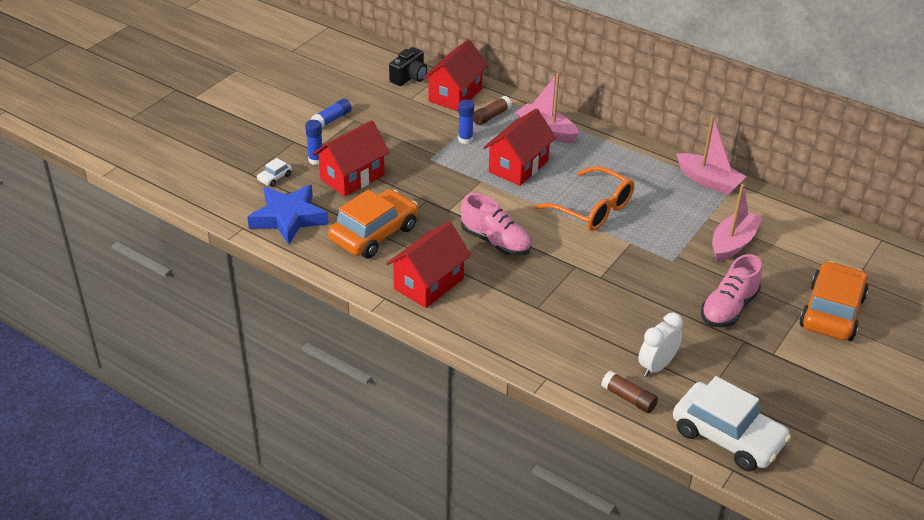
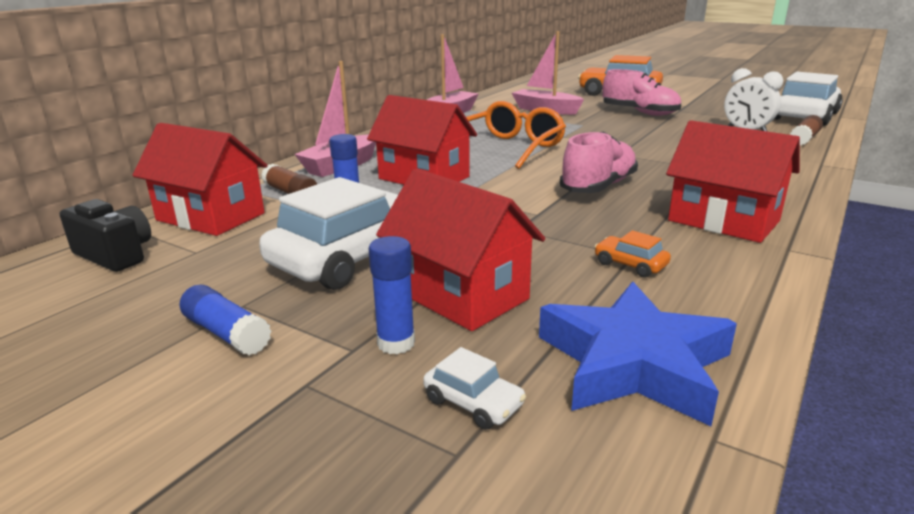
camera: 90 degrees left, 15 degrees down
(374, 233) = (630, 264): orange car -> orange car, size x0.41
(396, 145) = (352, 257): none -> white car

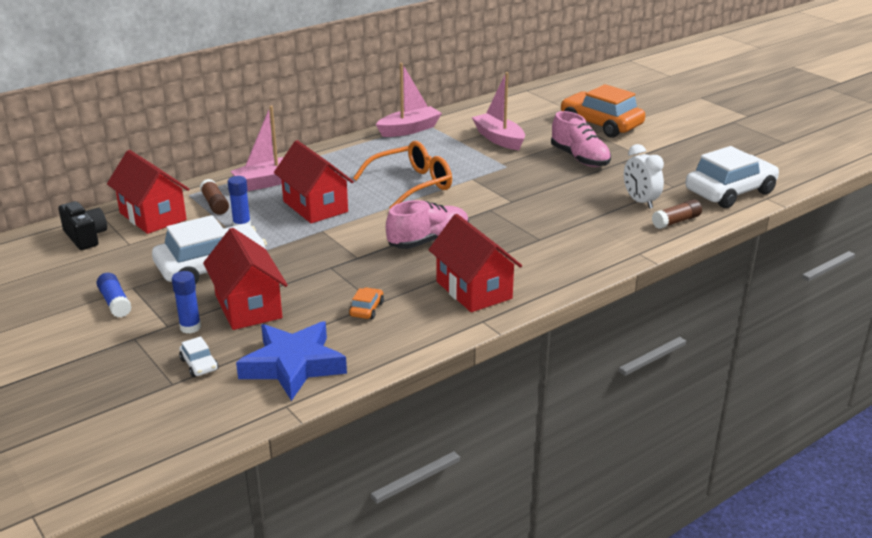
camera: 20 degrees right, 5 degrees up
(630, 264) = (366, 309): orange car -> orange car turned 45 degrees clockwise

